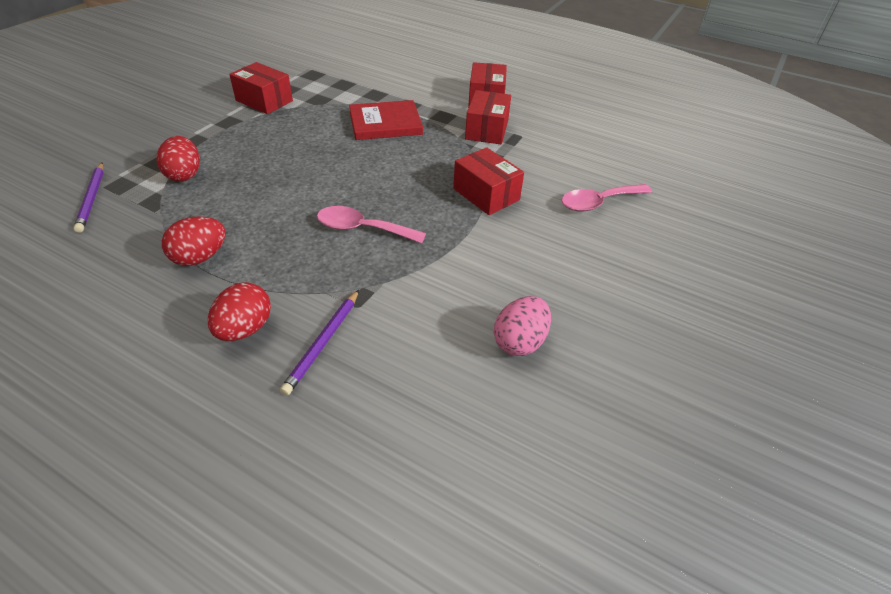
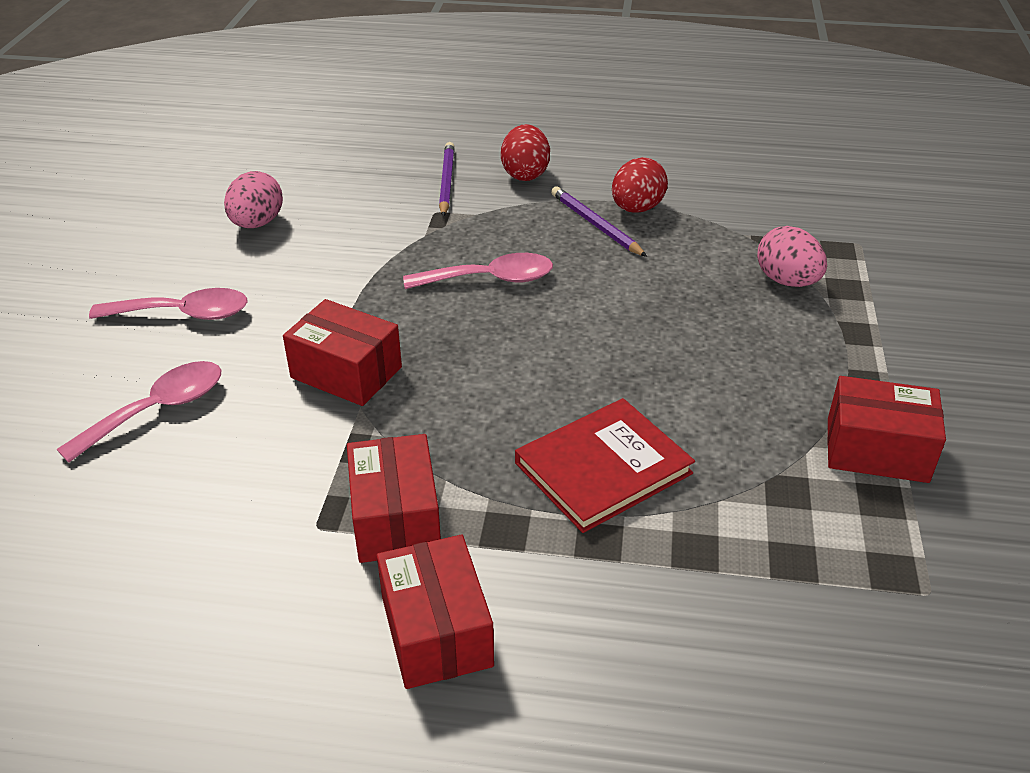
camera: 160 degrees right, 5 degrees down
(92, 199) = (839, 227): purple pencil -> purple pencil (596, 225)
(184, 175) = (787, 281): red egg -> pink egg
(585, 263) = (183, 314): none -> pink spoon

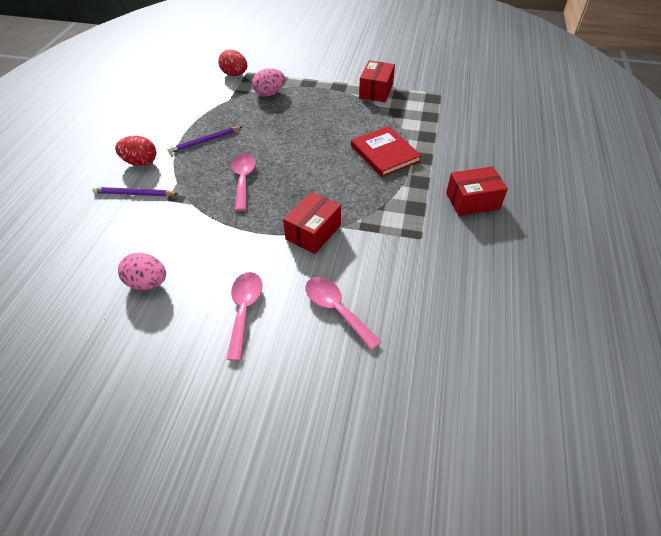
camera: 85 degrees left, 10 degrees up
(395, 518) = (415, 213): red box -> none
(636, 209) = (195, 127): red egg -> red egg (235, 74)

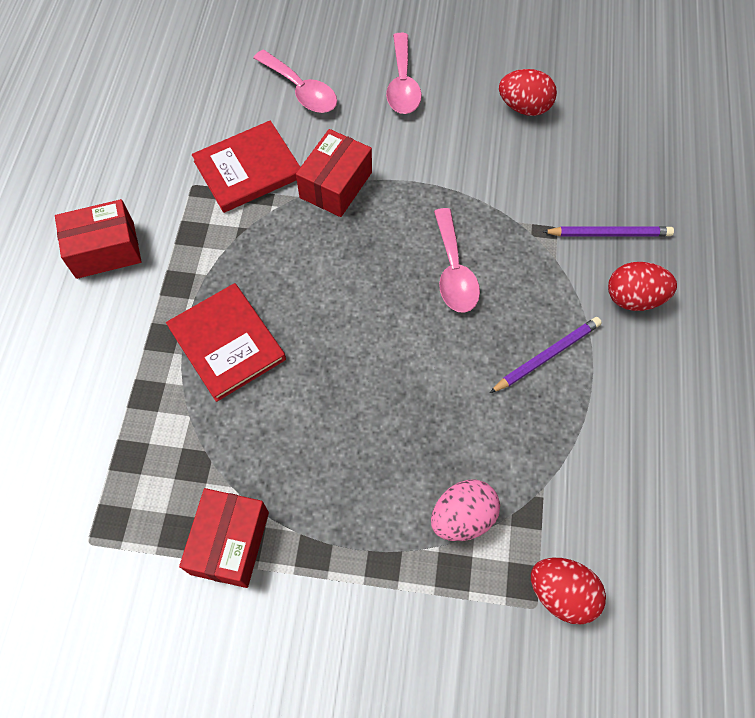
camera: 175 degrees right, 15 degrees up
(148, 283) = (524, 107): pink egg -> red egg
(379, 246) = (248, 169): none -> red book

